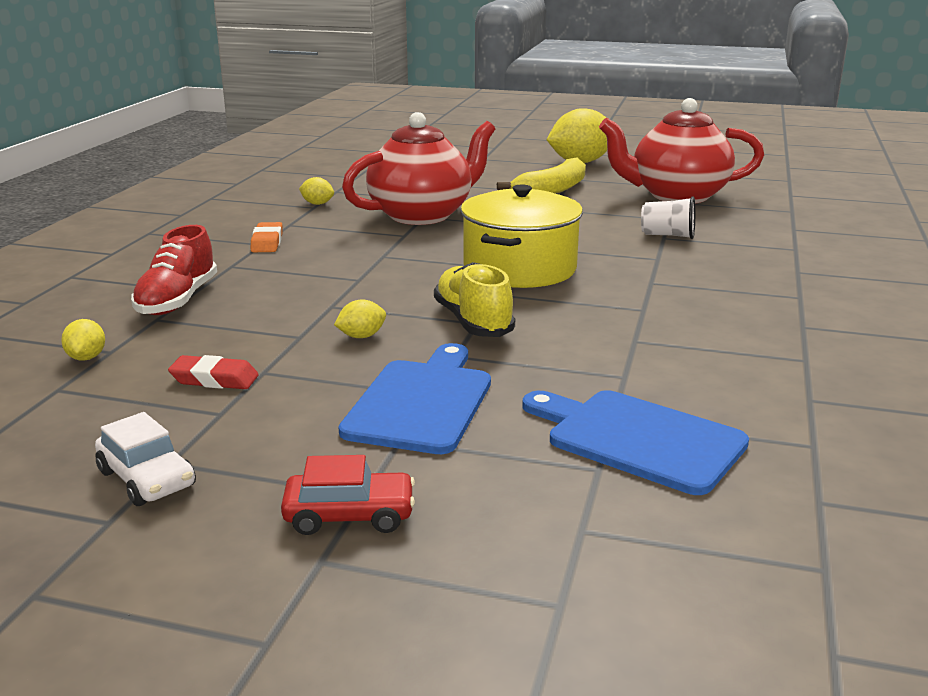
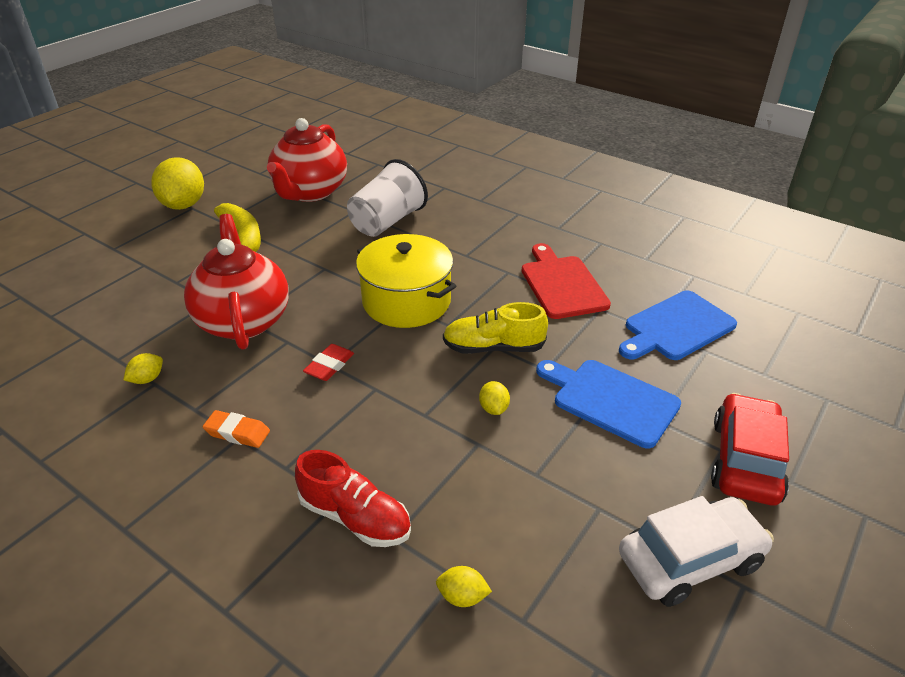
camera: 70 degrees left, 15 degrees up
(147, 479) = (690, 560): white car -> white car, size x1.63
(214, 379) = (540, 506): red eraser -> red eraser (329, 366)
(349, 515) = (745, 460): red car -> red car, size x1.63
(654, 345) = (562, 284): none -> red cutting board
(668, 235) = (387, 222): white cup -> white cup, size x1.84

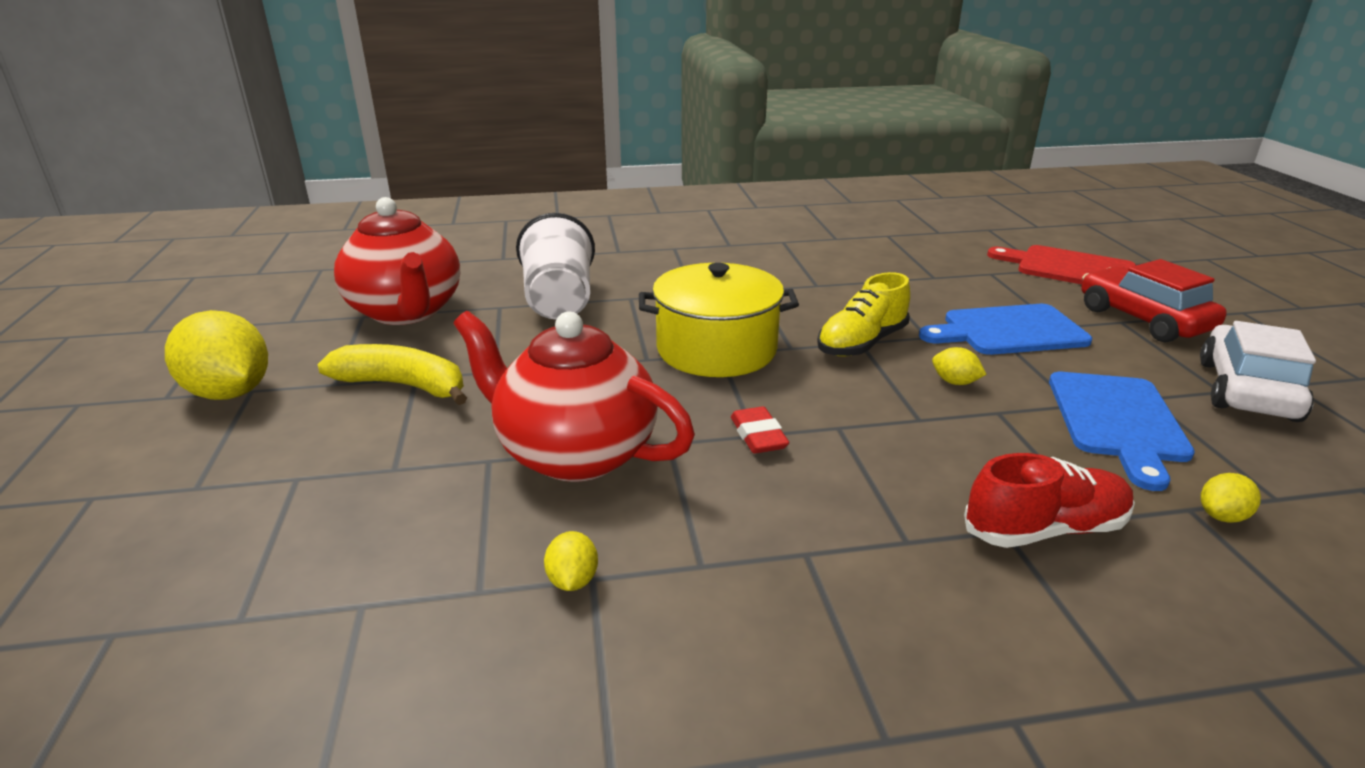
camera: 45 degrees left, 10 degrees down
(237, 432) = (796, 549): orange eraser -> none
(562, 284) = (816, 278): red cutting board -> red cutting board (1069, 268)
(676, 327) = (946, 268): blue cutting board -> blue cutting board (1117, 421)

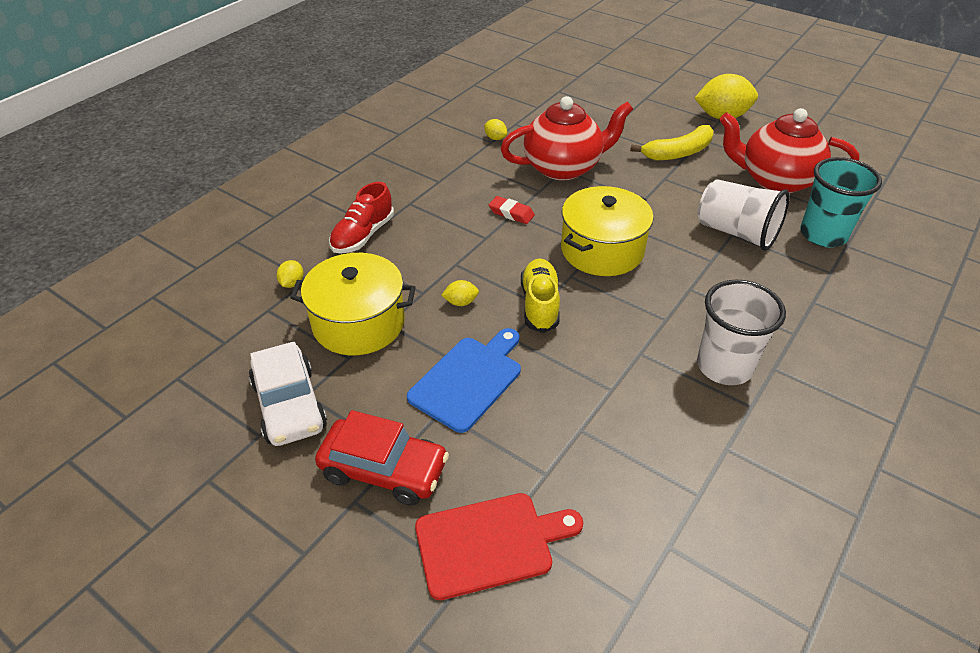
camera: 135 degrees right, 15 degrees up
(499, 269) = (823, 235): none -> turquoise cup
(764, 257) = (724, 366): none -> white cup
(1117, 421) = (358, 323): blue cutting board -> yellow pot

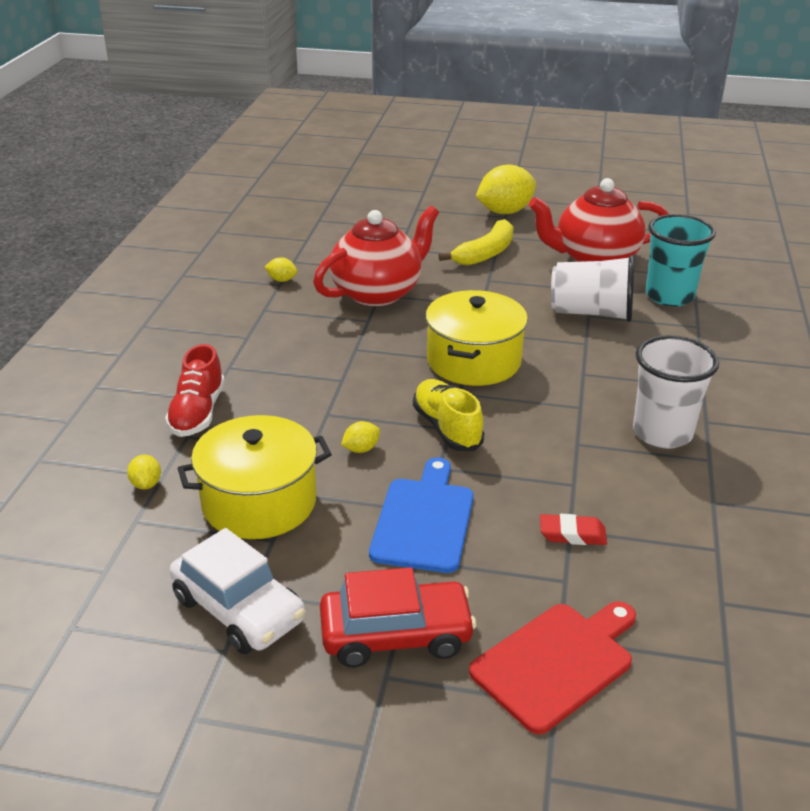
camera: 25 degrees left, 10 degrees down
(511, 213) = (353, 349): red eraser -> red eraser (572, 534)

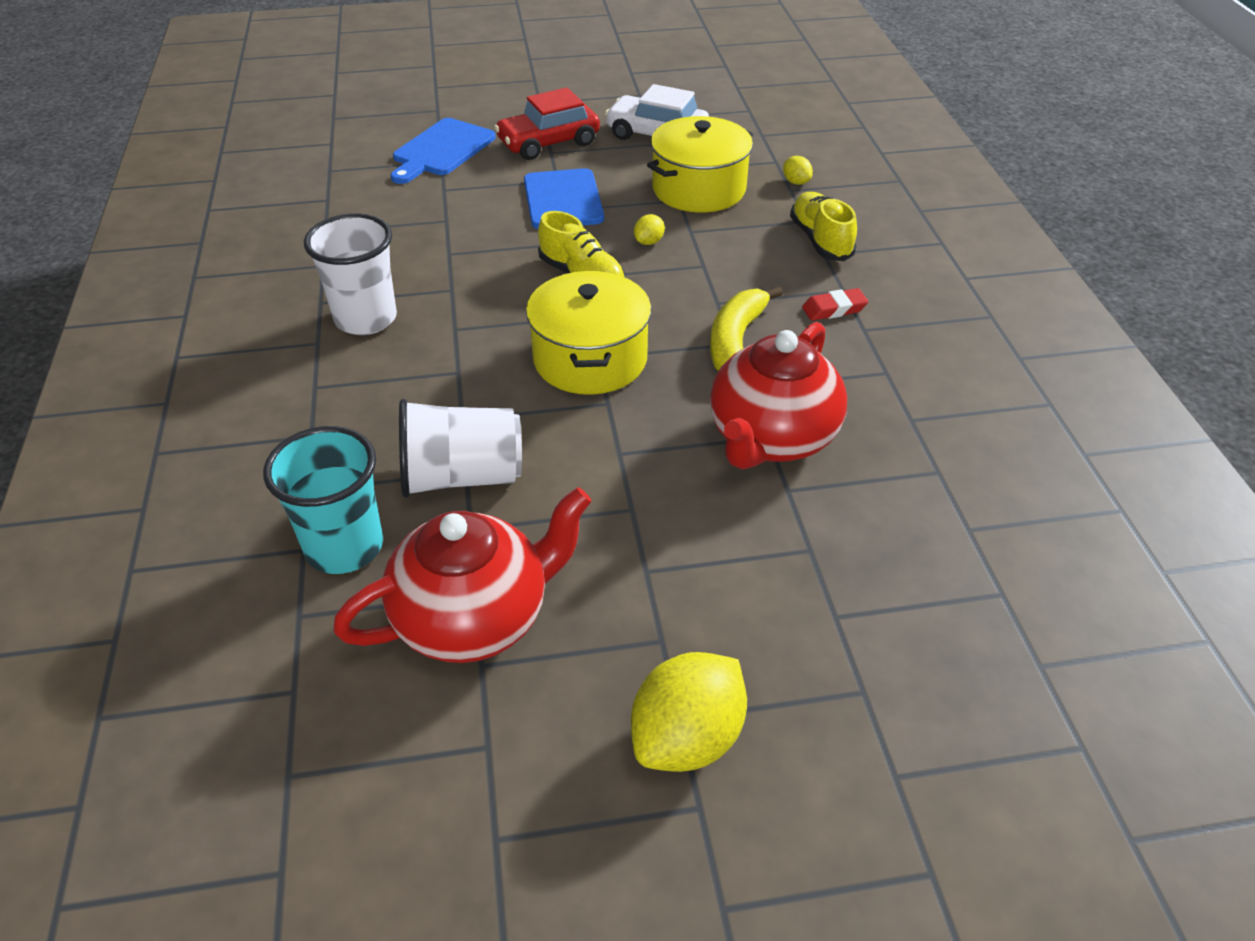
camera: 160 degrees right, 10 degrees up
(197, 413) = (820, 240): red shoe -> yellow shoe
(282, 280) = (916, 428): yellow lemon -> none
(485, 253) = (664, 577): yellow banana -> yellow banana (736, 341)
(556, 663) = (441, 150): red cutting board -> blue cutting board
(572, 534) = (443, 217): red eraser -> red eraser (834, 309)

